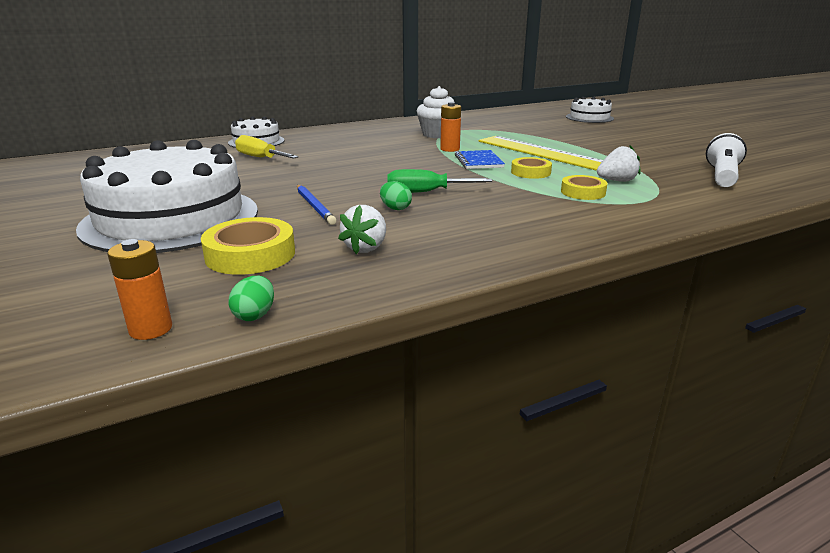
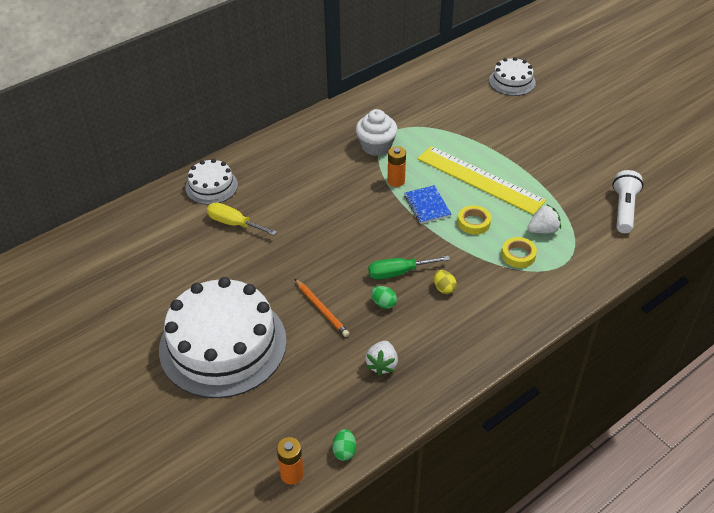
camera: 10 degrees left, 20 degrees up
(250, 254) = (308, 385): yellow tape -> none
(314, 206) = (321, 309): blue pencil -> orange pencil
(479, 205) = (444, 288): none -> yellow egg

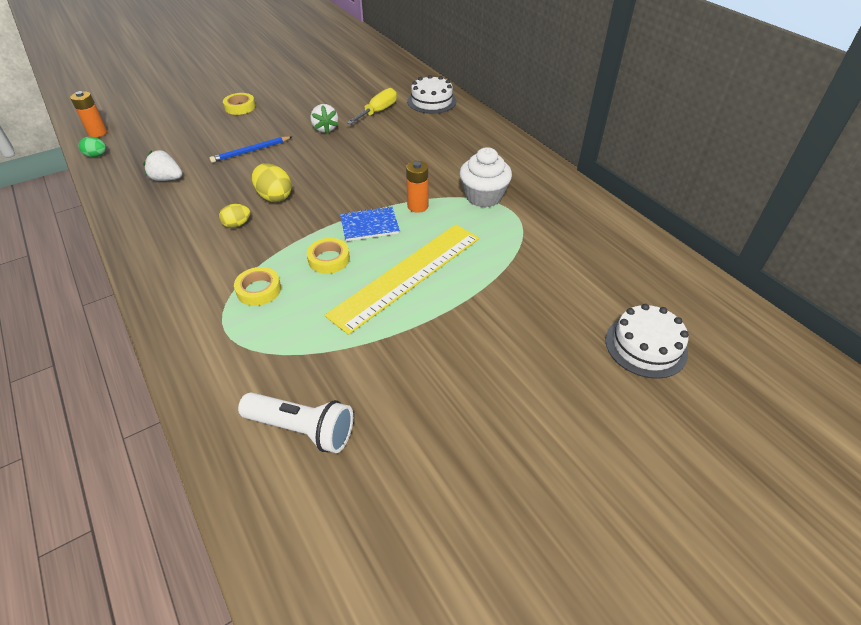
camera: 95 degrees right, 0 degrees up
(223, 345) = (240, 107): white cake -> yellow tape
(321, 309) = (251, 151): orange pencil -> blue pencil
(383, 303) = (238, 185): green egg -> none
(398, 272) = (274, 197): green screwdriver -> yellow egg
(543, 230) = (293, 321): white strawberry -> white strawberry (325, 129)

